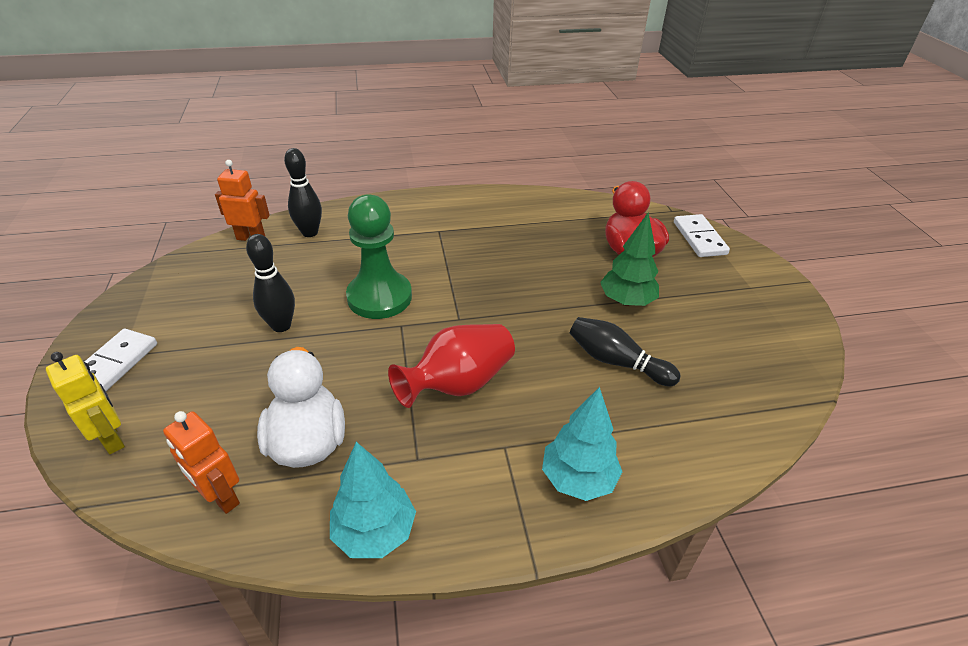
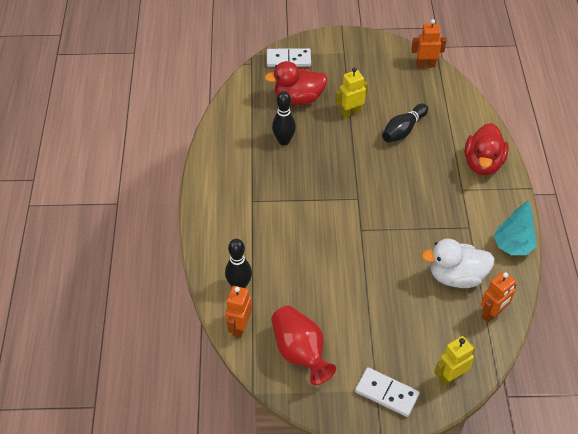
camera: 80 degrees left, 10 degrees up
(281, 326) = (354, 297): black bowling pin -> black bowling pin (284, 141)
(379, 297) = (330, 240): green pawn -> none
(458, 383) = (416, 204): red vase -> red vase (300, 352)
(578, 479) = (483, 163): turquoise tree -> red duck
(626, 301) = (350, 113): green tree -> yellow robot
(791, 384) = (425, 65): none -> orange robot

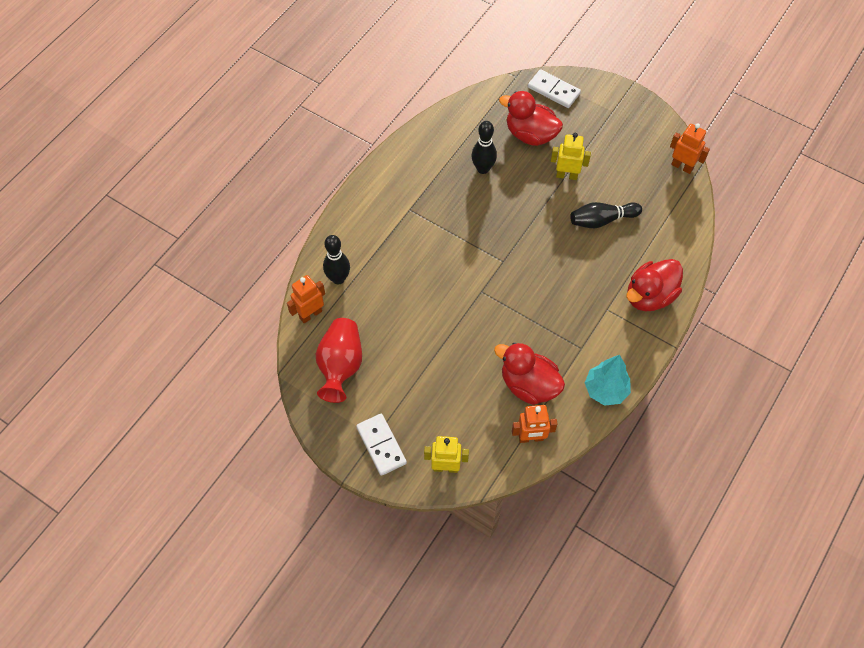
camera: 35 degrees right, 10 degrees up
(456, 276) = (528, 385): white duck -> red duck

